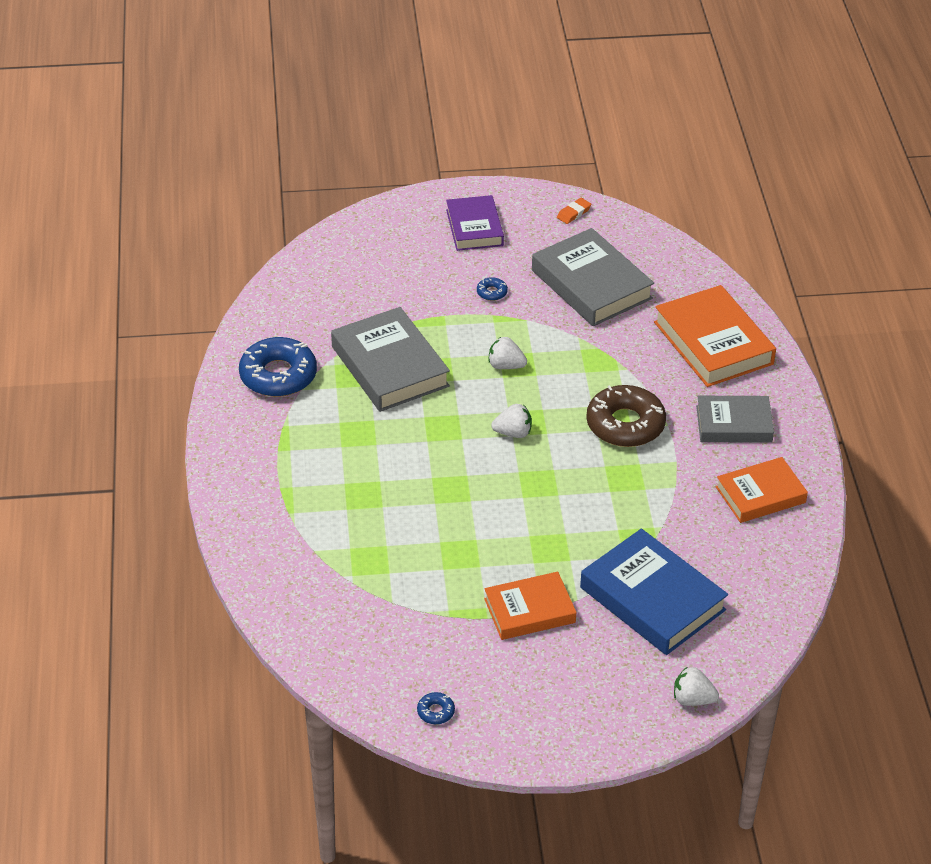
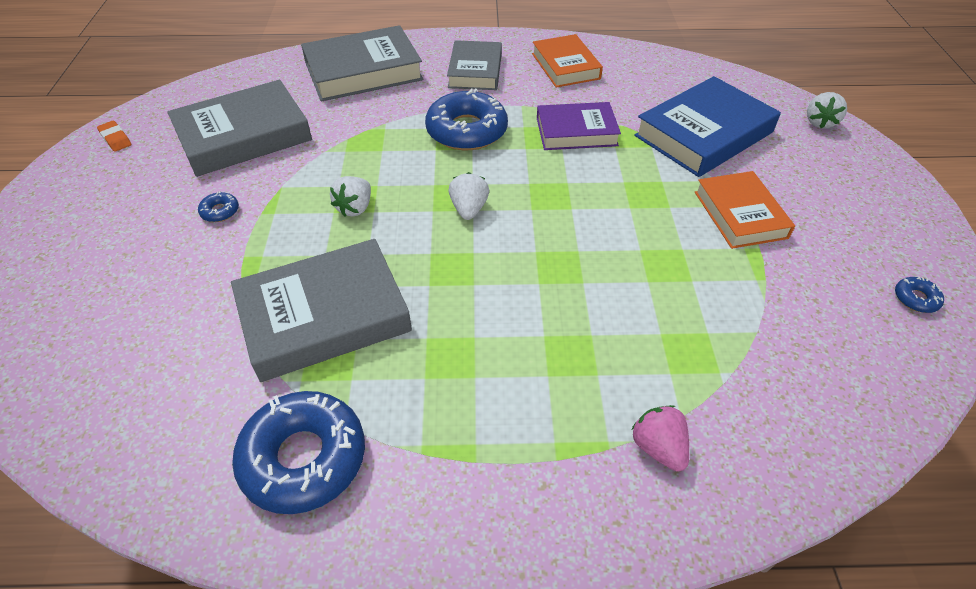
camera: 85 degrees left, 5 degrees up
(289, 537) = (658, 447): none -> pink strawberry
(474, 228) = (87, 219): purple book -> purple book (576, 131)
(625, 424) = (466, 131): brown donut -> blue donut
(713, 343) = (363, 71): orange book -> grey book

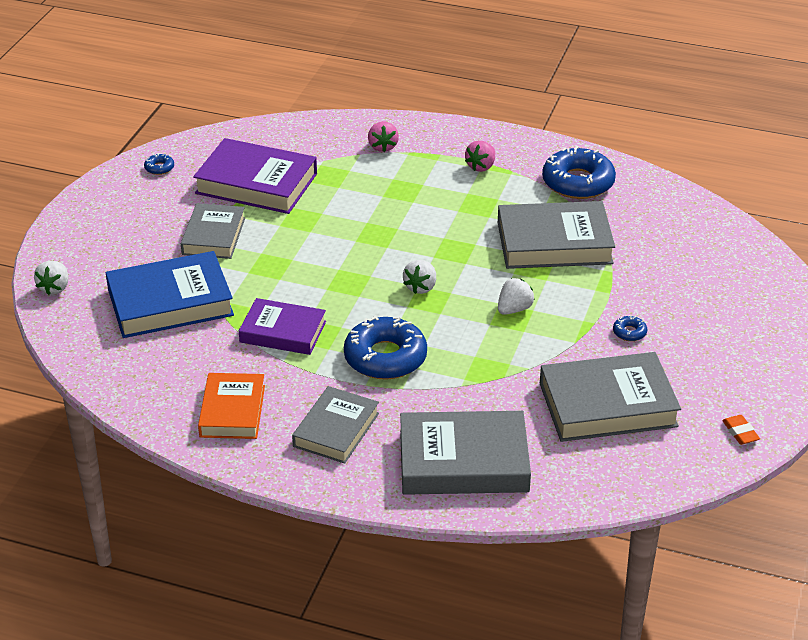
camera: 160 degrees left, 10 degrees down
(476, 448) = (481, 166): none -> pink strawberry
(740, 214) = (213, 236): orange book -> grey book
(770, 308) = (256, 183): none -> purple book
(820, 122) = (55, 288): white strawberry -> white strawberry turned 150 degrees clockwise

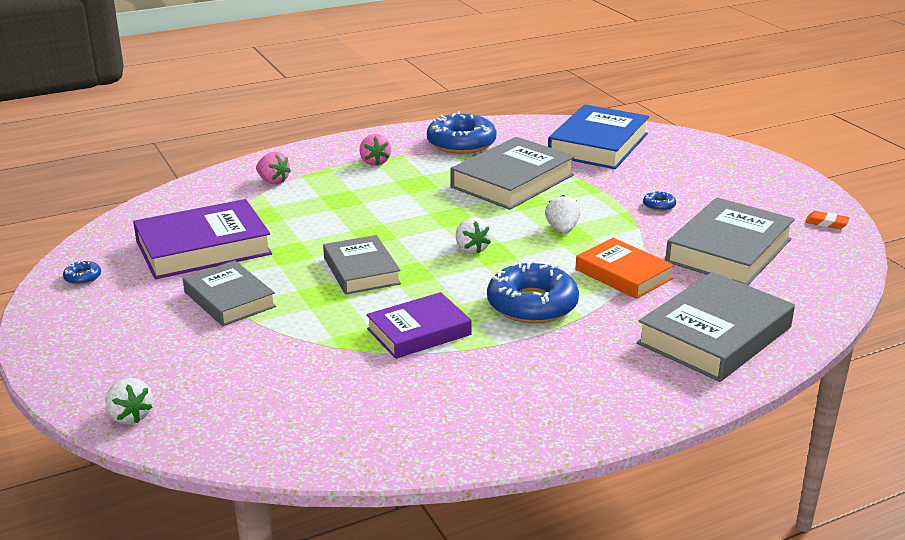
camera: 45 degrees left, 10 degrees down
(170, 302) = (275, 365): blue book -> blue book (598, 144)
(232, 411) = (483, 409): orange book -> orange book (623, 274)
(336, 430) = (590, 371): grey book -> grey book (361, 271)

